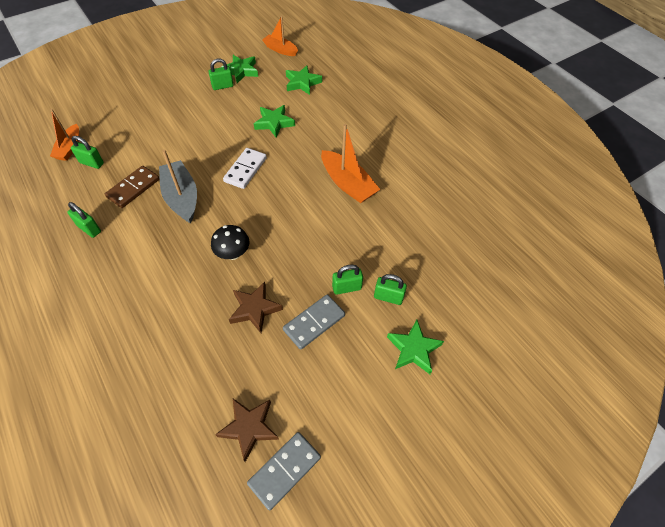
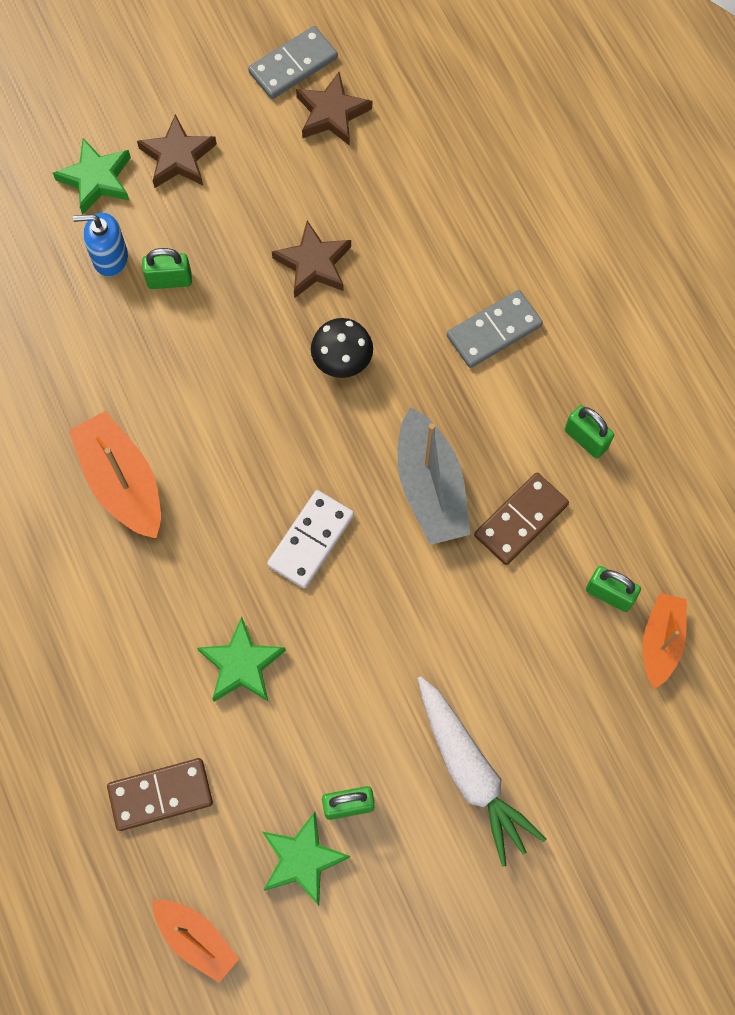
camera: 170 degrees left, 15 degrees up
(169, 99) = (471, 772): none -> white carrot
(302, 83) = (160, 795): green star -> brown domino
(314, 323) = (229, 233): grey domino -> grey domino (494, 331)
(361, 374) = (178, 157): none -> brown star
(388, 297) = (110, 257): green padlock -> blue soap dispenser

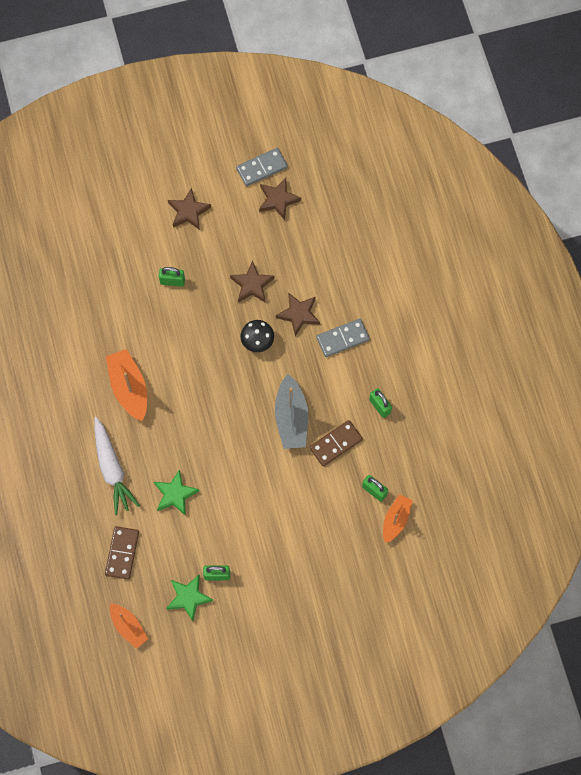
camera: 10 degrees right, 0 degrees up
(96, 179) = (142, 217): green star -> none
(110, 257) = (142, 263): blue soap dispenser -> none
(160, 795) = (122, 553): brown domino -> brown domino turned 75 degrees counterclockwise
(310, 540) = (222, 435): white domino -> none
(407, 302) = (299, 314): none -> brown star
(471, 772) = (283, 569): white carrot -> white carrot (112, 469)

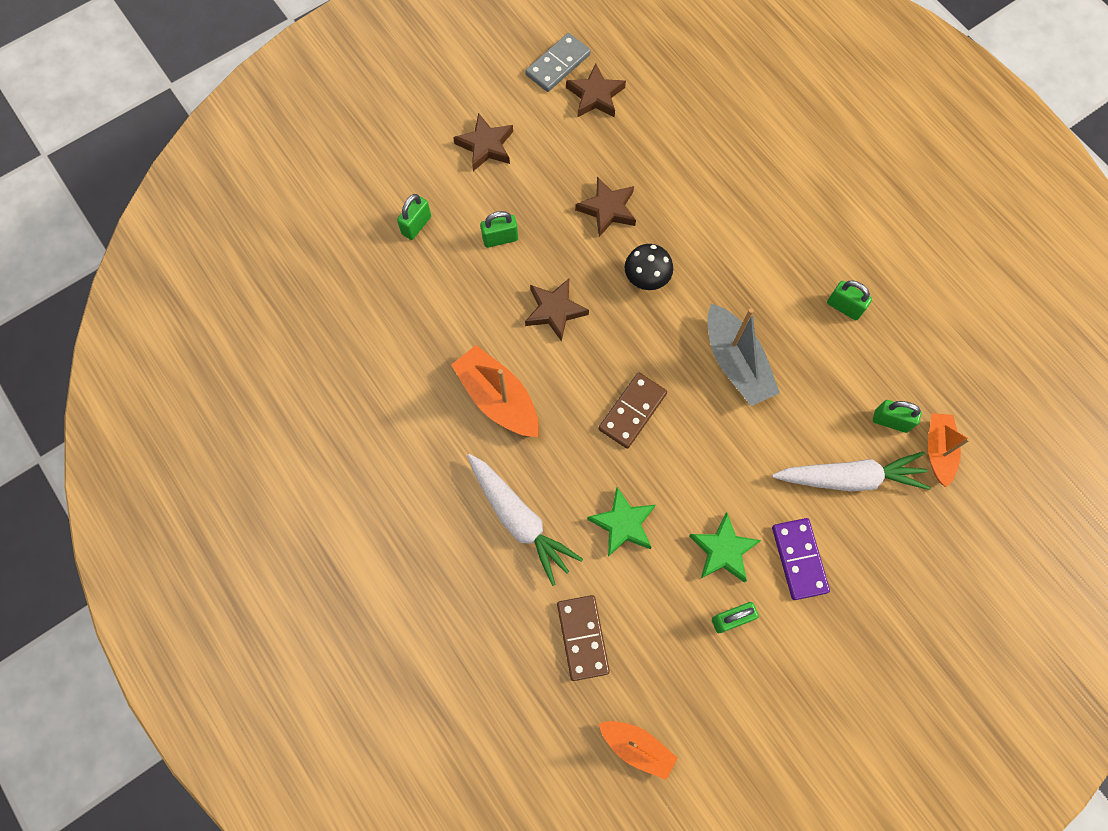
camera: 20 degrees left, 0 degrees up
(121, 253) = (416, 225): none -> green padlock
(188, 597) = (705, 668): green star -> green star (723, 550)
(275, 555) = (799, 559): none -> purple domino
(299, 314) = (685, 226): brown star -> brown star (555, 311)
(331, 517) = (850, 478): none -> white carrot
(336, 444) = (810, 376): brown domino -> brown domino (632, 411)
(342, 338) = (755, 237): grey domino -> none

